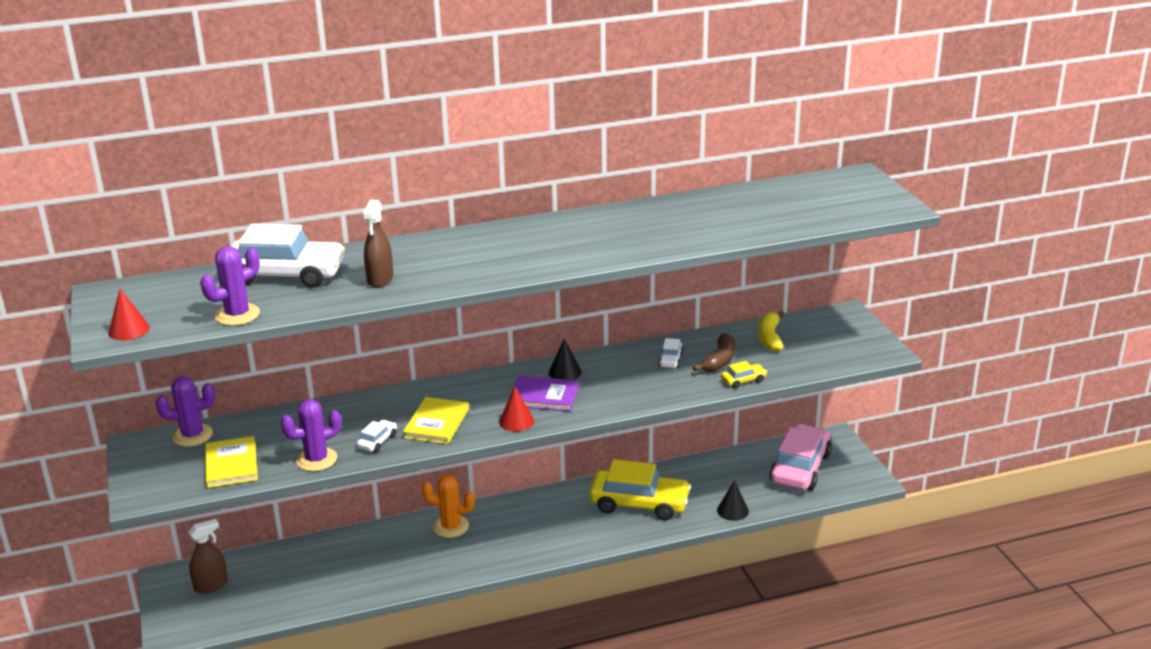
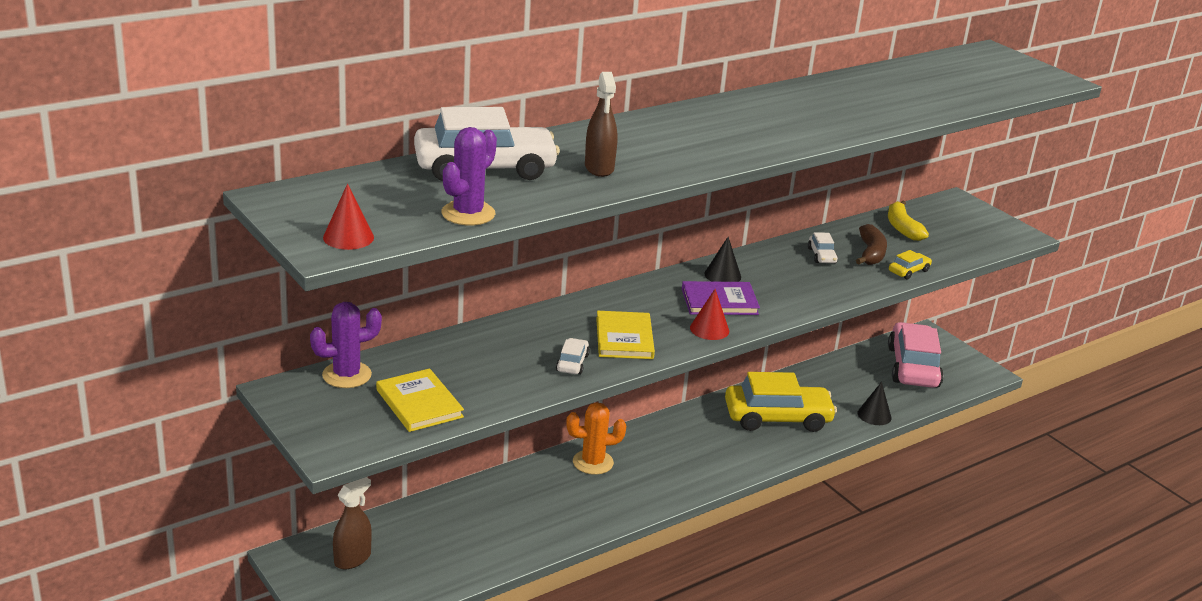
camera: 20 degrees left, 0 degrees up
(316, 459) = (517, 389): purple cactus -> none

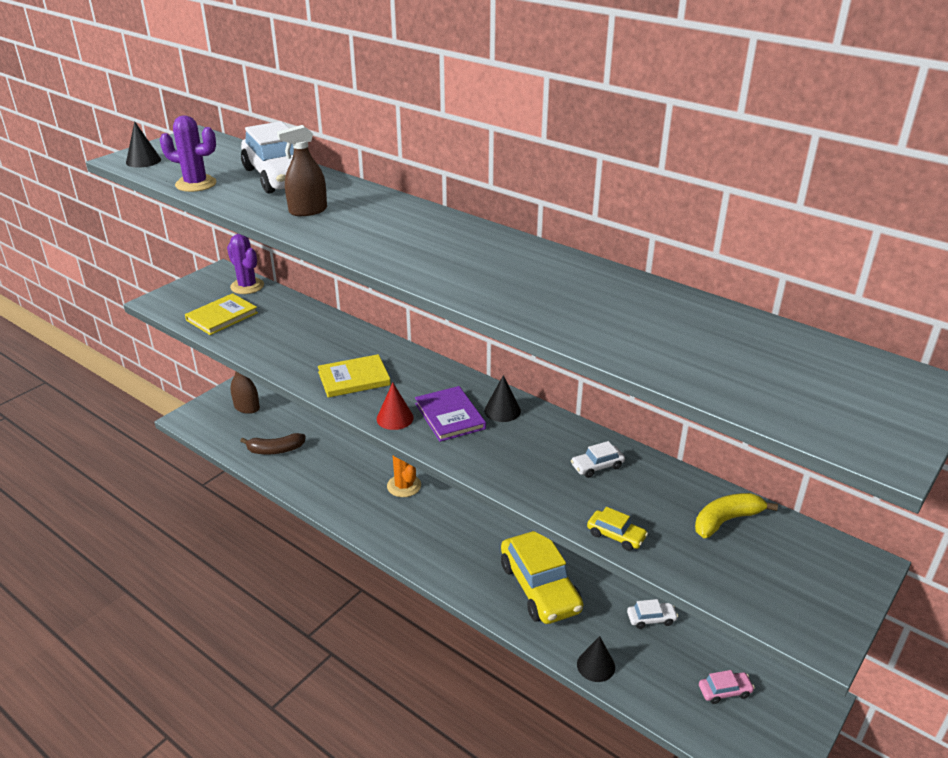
camera: 75 degrees right, 5 degrees up
(348, 237) = (143, 161): red cone -> black cone
(572, 363) = (303, 362): white car -> white car (651, 619)
(871, 253) = (635, 501): brown banana -> brown banana (275, 450)
(913, 367) = (724, 691): pink car -> pink car, size x0.43

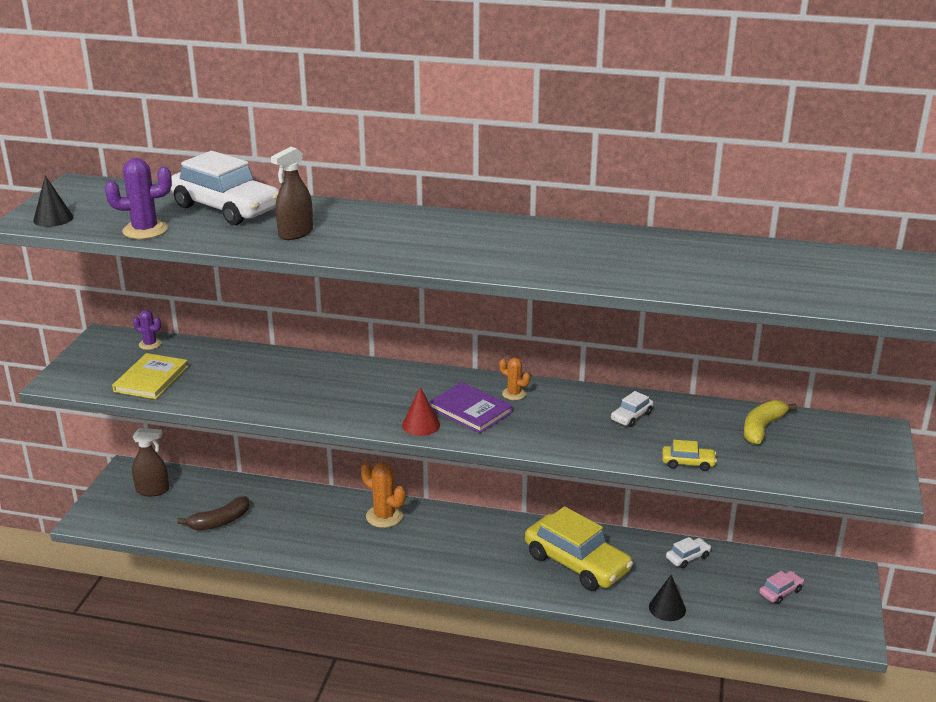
camera: 25 degrees left, 5 degrees down
(247, 286) = (150, 344): purple cactus -> purple cactus, size x0.59
(354, 378) = (349, 402): yellow book -> none
(502, 410) = (514, 394): black cone -> orange cactus

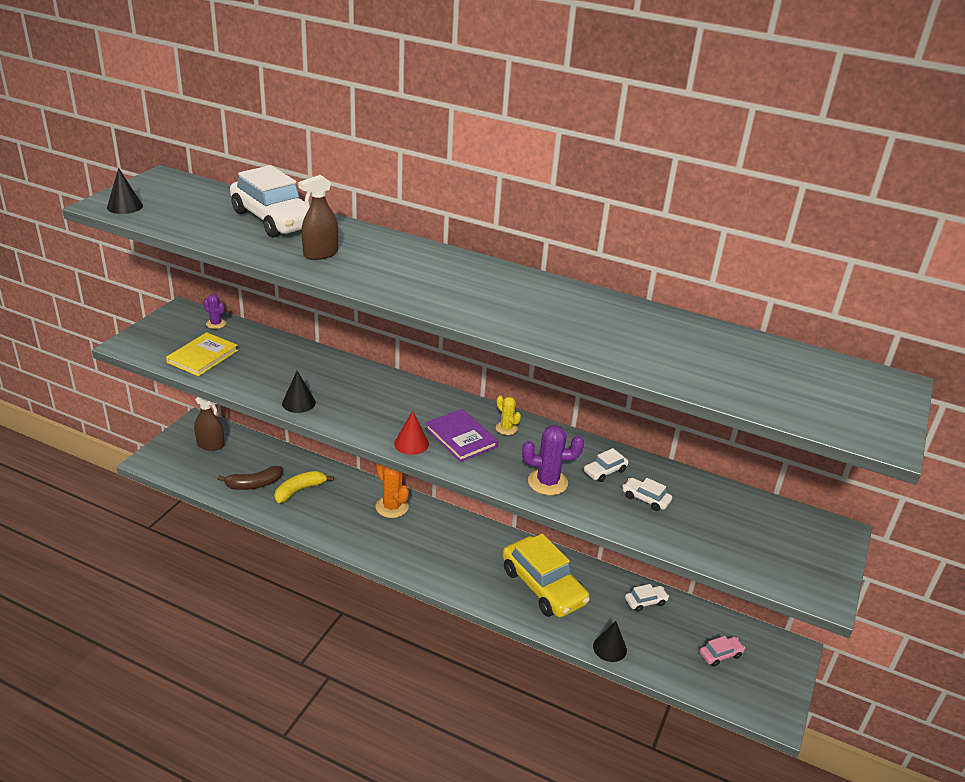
camera: 10 degrees right, 5 degrees up
(145, 230) = (194, 230): purple cactus -> purple cactus (547, 482)
(281, 406) = (298, 403): none -> black cone
(514, 394) = (506, 428): orange cactus -> yellow cactus
(682, 434) = (645, 499): none -> white car
(688, 463) = (639, 530): yellow car -> none
(762, 428) = (724, 507): yellow banana -> yellow banana (299, 490)

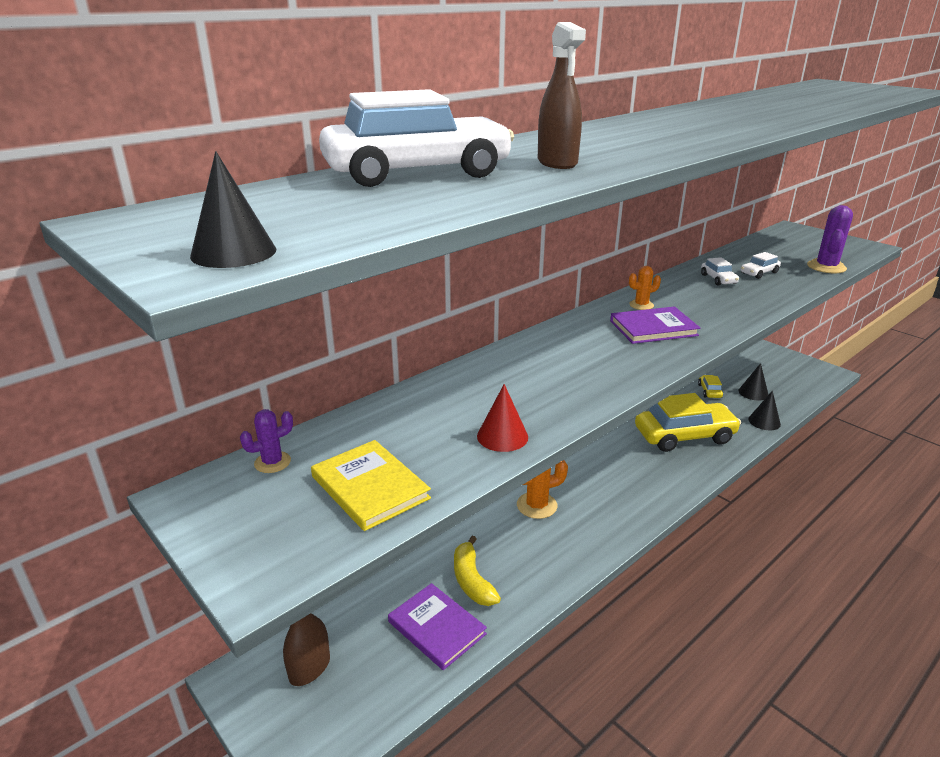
camera: 65 degrees left, 5 degrees down
(254, 484) = (436, 628): brown banana -> purple book
(298, 403) = (548, 415): black cone -> black cone (753, 393)
(411, 443) = (660, 355): red cone -> red cone (502, 436)
(506, 428) = (641, 305): yellow cactus -> orange cactus
(547, 482) = (735, 303): purple cactus -> purple cactus (826, 267)
(645, 602) = (709, 391): white car -> yellow car
(720, 654) = (770, 376): pink car -> none

